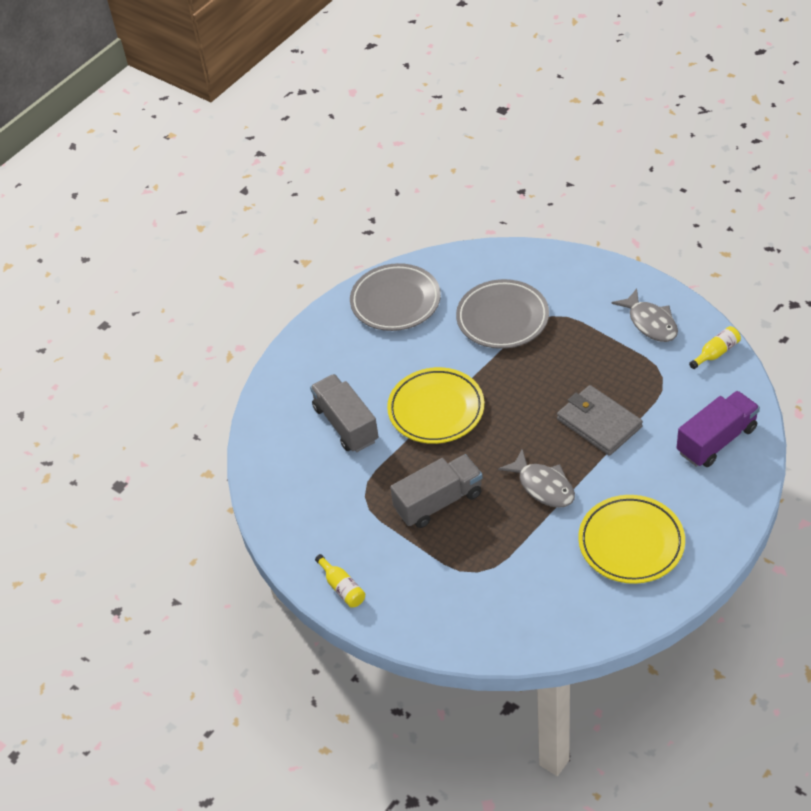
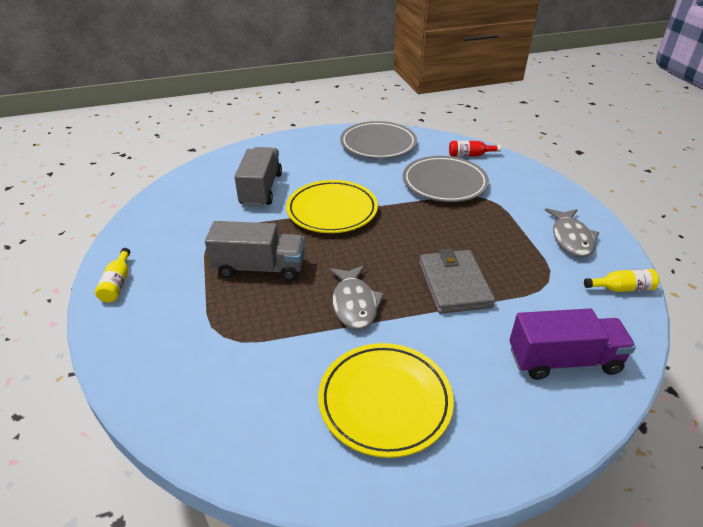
camera: 30 degrees right, 10 degrees down
(495, 267) = (470, 155): none -> red bottle

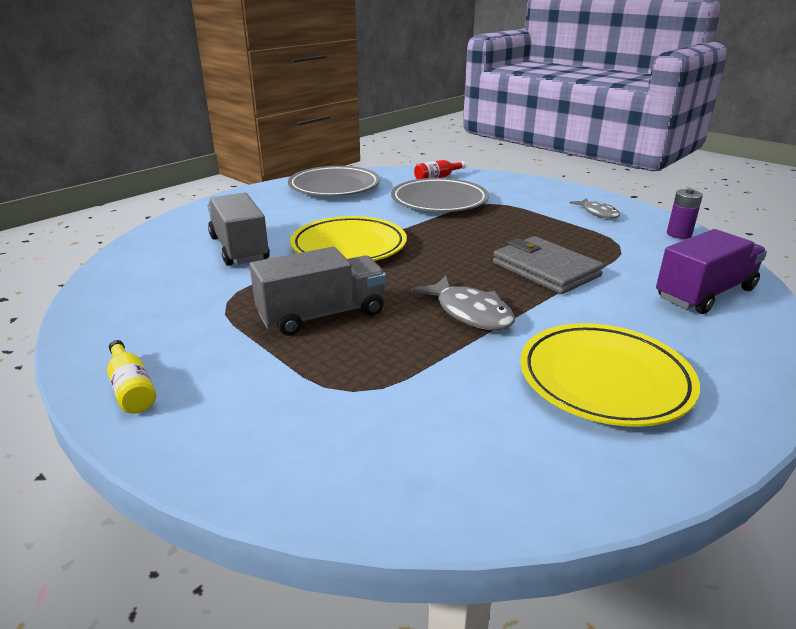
camera: 30 degrees left, 10 degrees down
(571, 238) = (598, 213): grey fish -> grey fish, size x0.66
(621, 288) = (679, 234): yellow bottle -> purple battery

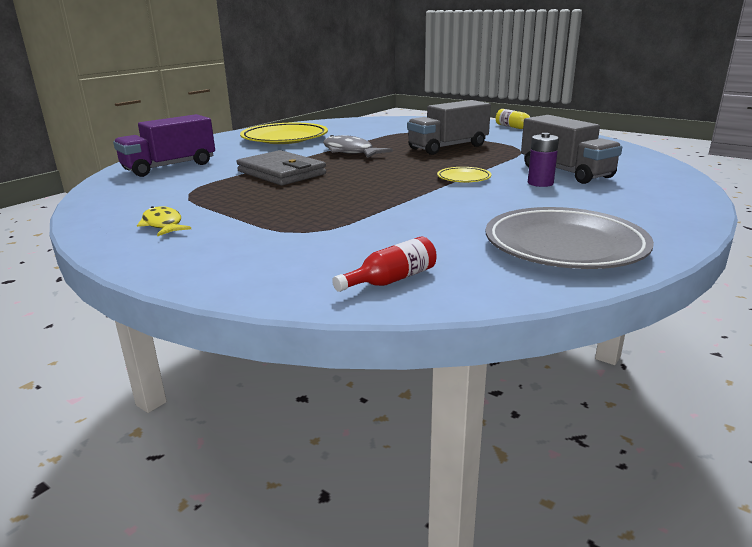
camera: 175 degrees right, 5 degrees down
(349, 247) = (463, 178): yellow plate -> yellow plate, size x0.47
(439, 201) = (381, 230): grey plate -> none
(598, 213) = (163, 225): grey fish -> yellow fish
(679, 234) = (104, 205): purple battery -> purple battery (540, 183)

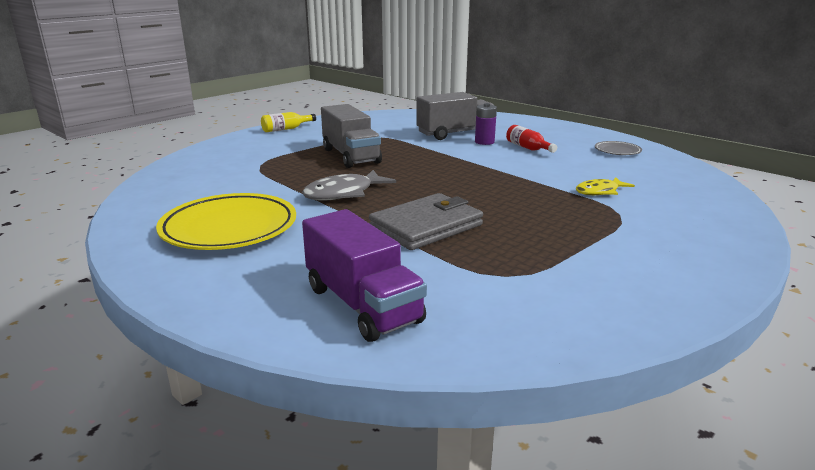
camera: 85 degrees left, 0 degrees up
(163, 225) = (627, 277): yellow fish -> yellow fish (600, 191)
(391, 280) = (698, 191): red bottle -> red bottle (528, 148)
(463, 178) = (466, 159): yellow plate -> none
(564, 246) = (617, 151): grey plate -> grey plate, size x0.47

